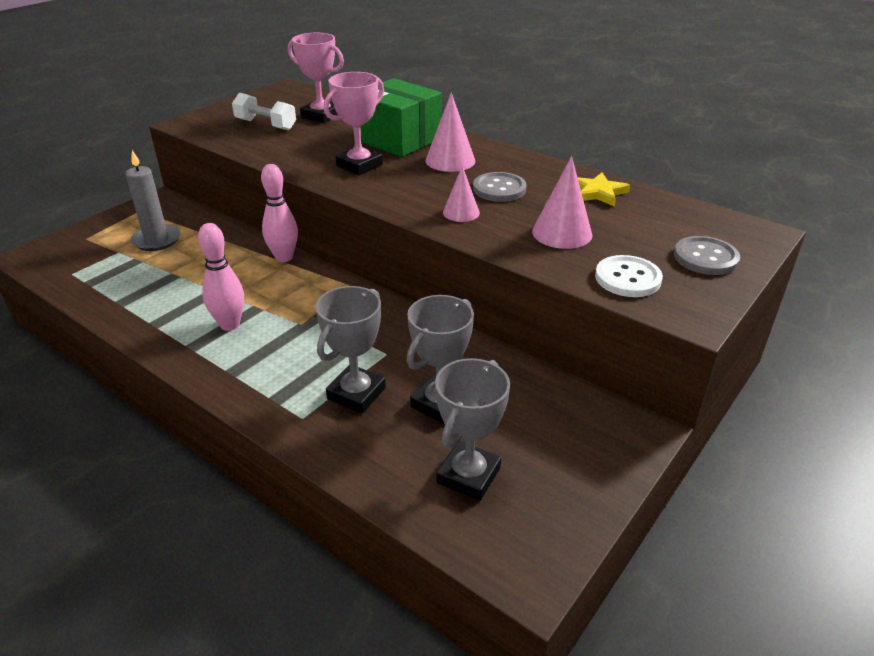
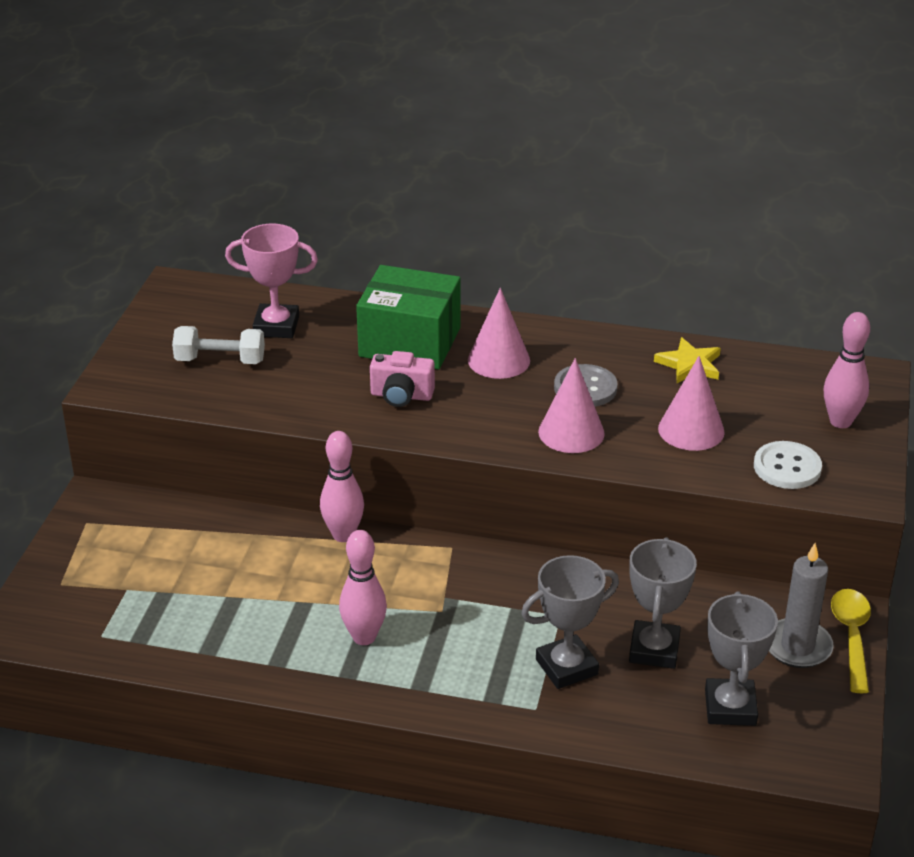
camera: 25 degrees left, 0 degrees up
(157, 240) = (159, 558): grey candle -> grey candle (797, 646)
(356, 393) = (566, 667): grey trophy -> grey trophy turned 60 degrees clockwise
(359, 165) = (401, 396): pink trophy -> pink camera
(461, 212) = (571, 432): pink cone -> pink cone, size x1.54
(632, 451) = (851, 637): none -> yellow spoon
(705, 258) = (840, 421): grey button -> pink bowling pin

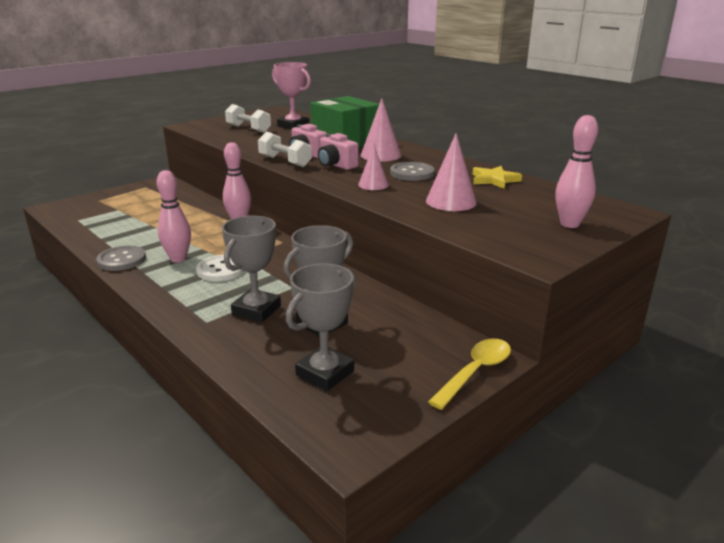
camera: 35 degrees right, 10 degrees down
(294, 674) = (122, 260): none -> grey button
(397, 425) = (285, 161): none -> white dumbbell
(474, 407) = (336, 165): none -> pink camera
(566, 667) = (256, 310): grey trophy -> grey trophy turned 75 degrees counterclockwise
(571, 432) = (373, 185): pink cone -> pink cone, size x0.65
(787, 467) = (493, 232): white button -> white button (221, 270)
(797, 646) = (424, 360): grey candle -> none

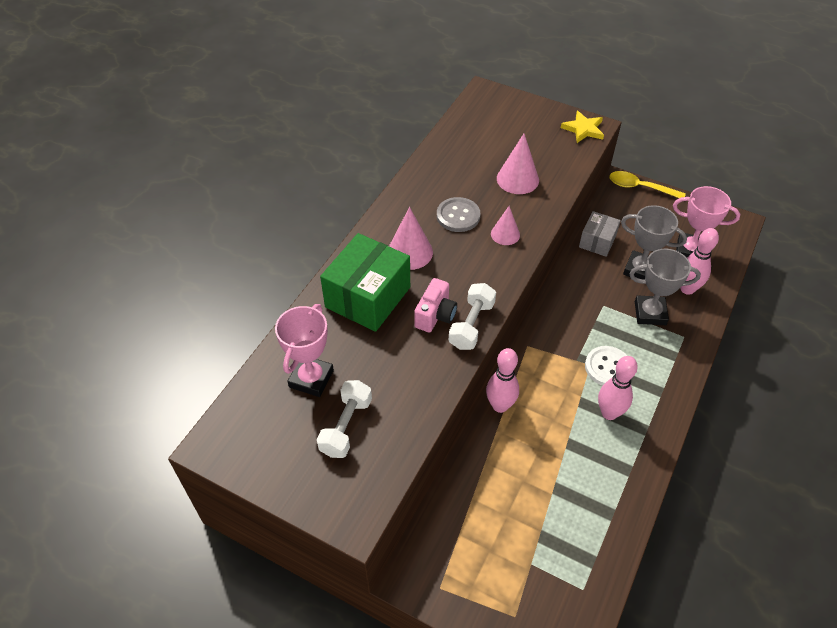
camera: 110 degrees left, 25 degrees up
(122, 260) = (640, 461): grey button -> none
(325, 373) = (690, 250): grey trophy -> pink trophy
(336, 165) = (462, 277): pink camera -> none
(386, 308) = (597, 241): none -> grey box
(494, 180) = (448, 162): yellow star -> yellow star (583, 129)
(569, 224) = (526, 117): pink bowling pin -> pink bowling pin (687, 289)

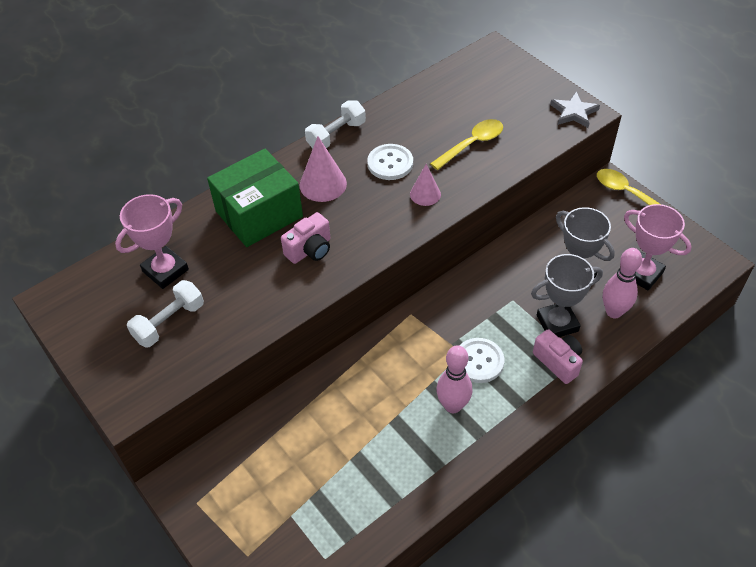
camera: 25 degrees right, 0 degrees up
(458, 216) = (390, 163): grey button -> white button
(471, 325) = (338, 269): white dumbbell -> white dumbbell (336, 135)
(500, 406) = (349, 361): pink bowling pin -> none
(517, 179) = (472, 144): pink cone -> yellow spoon
(583, 129) = (573, 112): yellow star -> grey star
(597, 241) = (545, 235): grey box -> none
(650, 313) = (557, 323): grey trophy -> grey trophy turned 45 degrees counterclockwise
(669, 345) = (558, 362): none -> pink camera

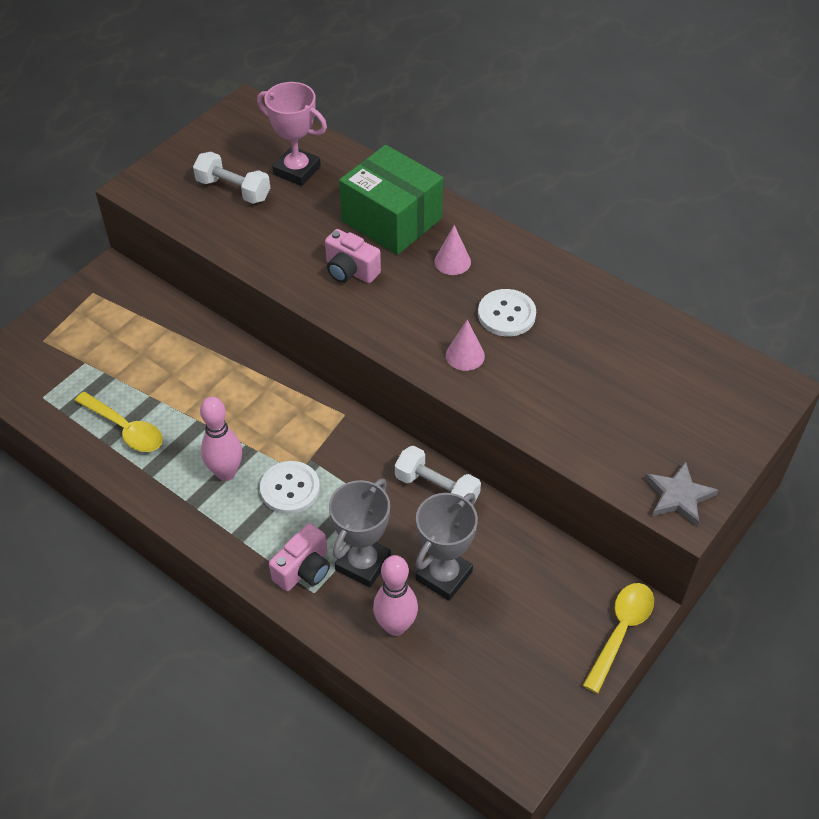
camera: 75 degrees right, 0 degrees up
(323, 184) = (452, 261): pink cone -> pink cone, size x0.65
(336, 135) = (537, 257): white dumbbell -> white dumbbell (437, 489)
(472, 144) = (569, 389): yellow spoon -> yellow spoon (125, 429)
(557, 323) = (363, 563): grey trophy -> grey trophy turned 60 degrees clockwise
(642, 273) = (470, 657): pink trophy -> none

